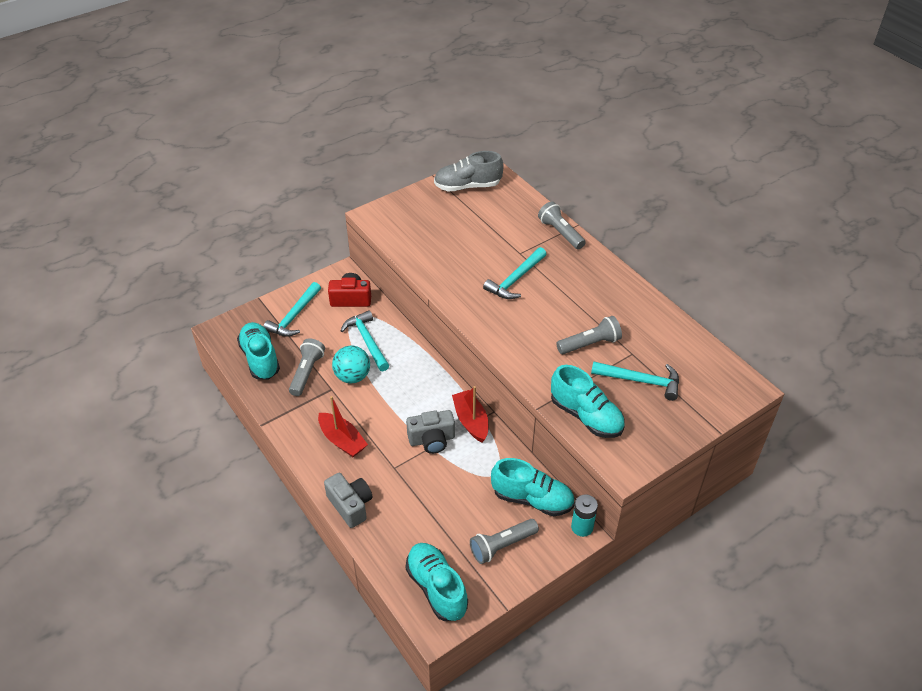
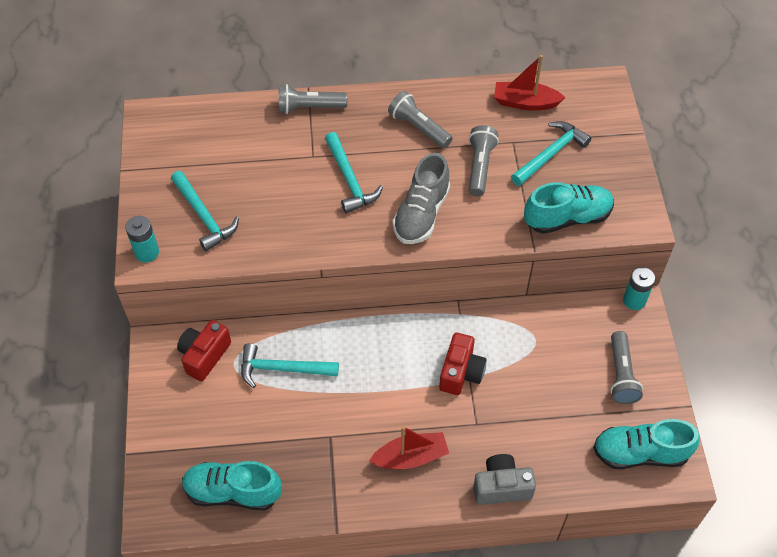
camera: 60 degrees left, 10 degrees up
(294, 316) = (189, 427): turquoise hammer -> turquoise hammer (204, 216)
(306, 372) = (288, 451): grey flashlight -> grey flashlight (418, 128)
(352, 376) = (326, 407): turquoise ball -> none
(379, 214) = (147, 252): none -> turquoise battery
(432, 440) = (461, 372): grey camera -> red camera
(467, 186) = (169, 148): grey shoe -> grey shoe (421, 214)
(471, 421) = (458, 326): red boat -> red boat (525, 102)
(532, 499) = (582, 323): turquoise shoe -> none

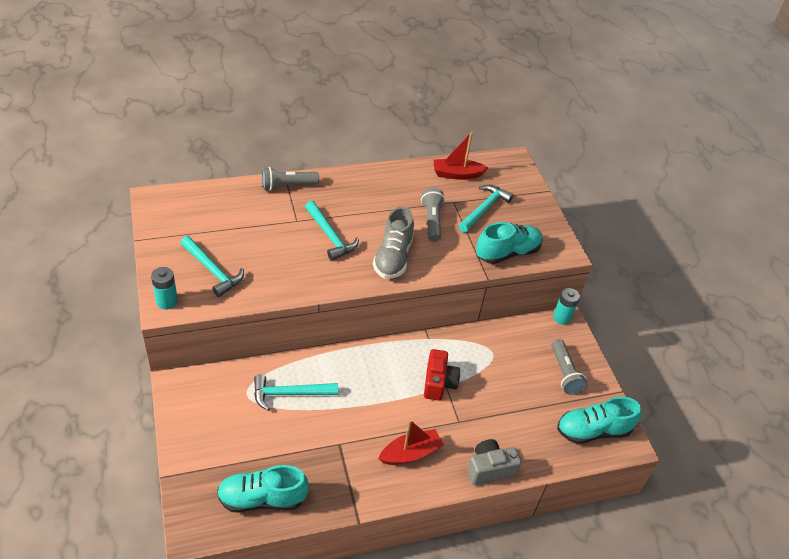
camera: 15 degrees left, 10 degrees down
(204, 356) = (220, 389): red camera -> none
(418, 128) = (378, 196): grey flashlight -> none

